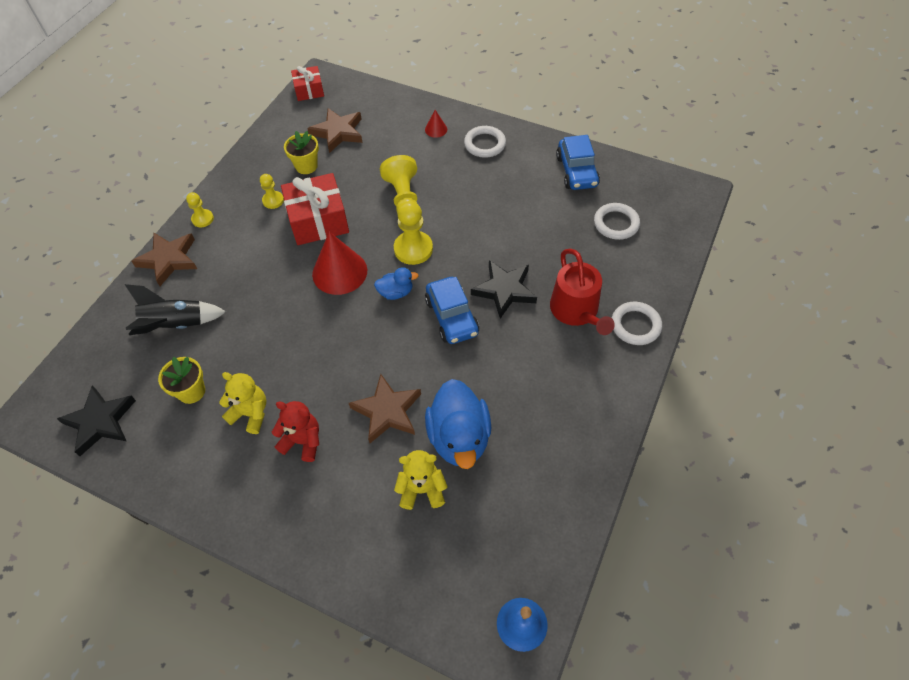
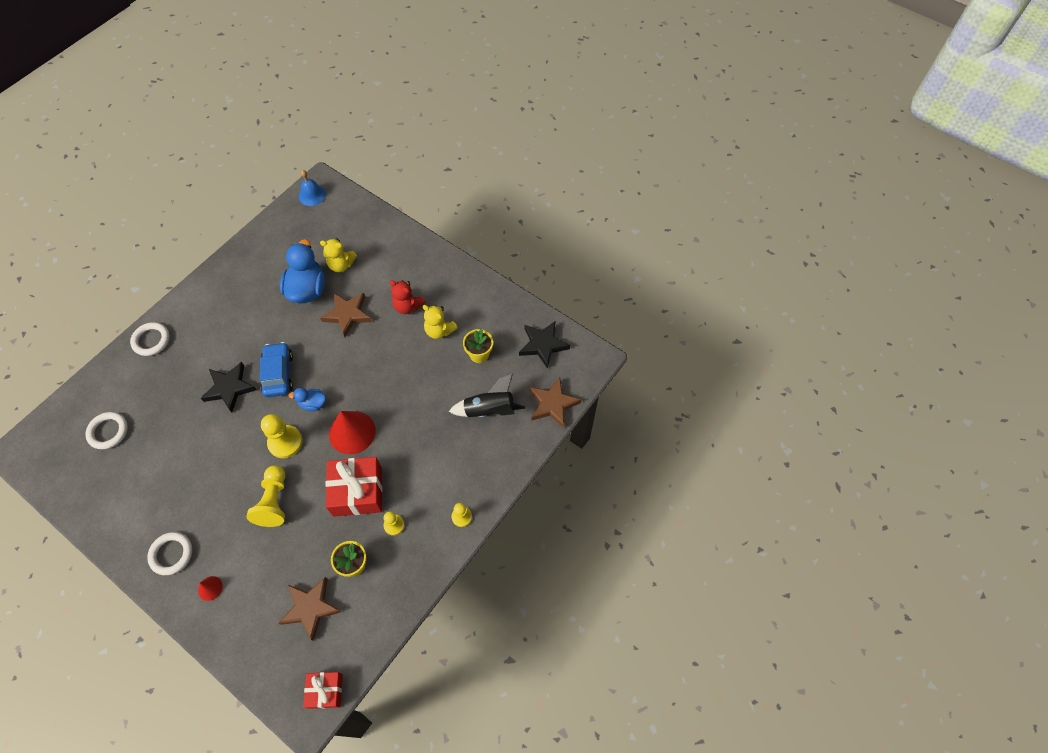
camera: 170 degrees left, 5 degrees up
(169, 260) = (494, 476): brown star -> brown star (553, 404)
(576, 171) = (106, 498): blue car -> none
(576, 311) = (186, 360): red watering can -> none

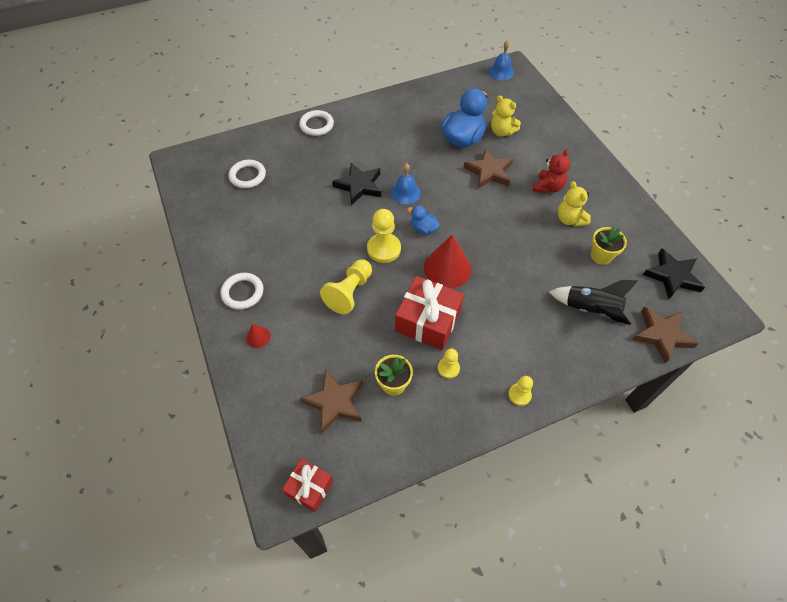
camera: 30 degrees right, 5 degrees down
(278, 374) = (405, 192): blue car -> blue bell
(407, 306) = (548, 187): red teddy bear -> red teddy bear turned 120 degrees counterclockwise

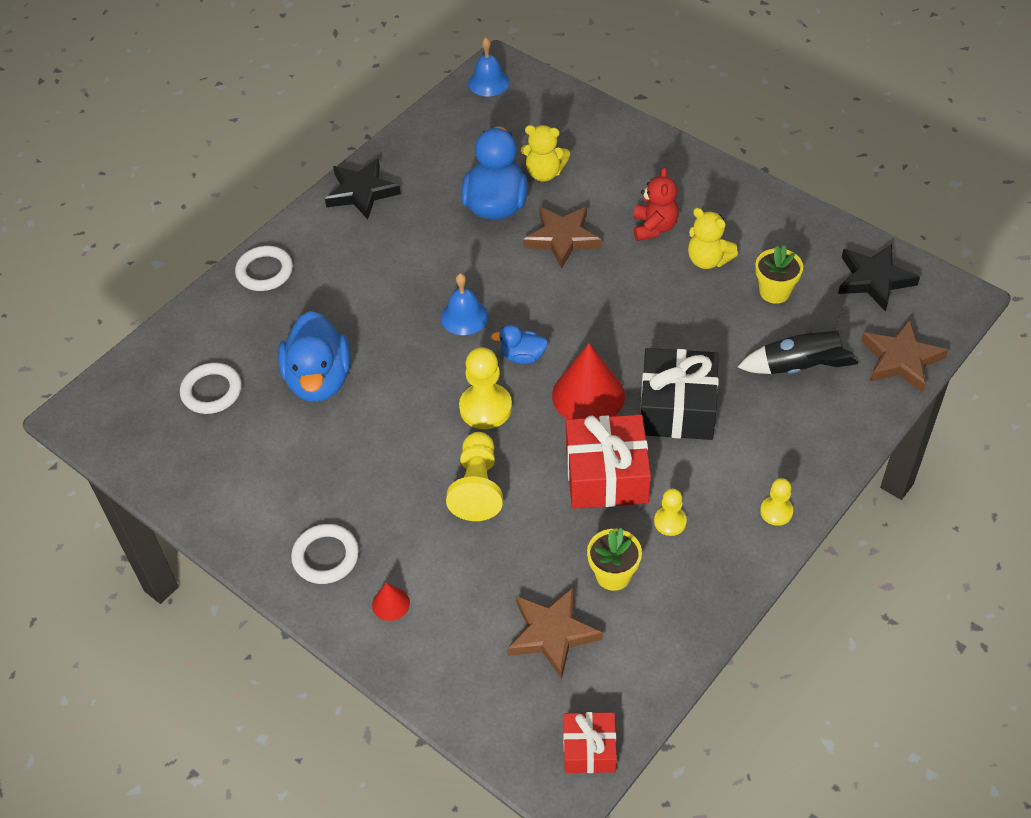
camera: 25 degrees left, 5 degrees down
(305, 194) = (319, 380): none -> blue duck
(359, 186) = (391, 335): black star -> black star (362, 192)
(496, 300) = (677, 408): none -> black gift

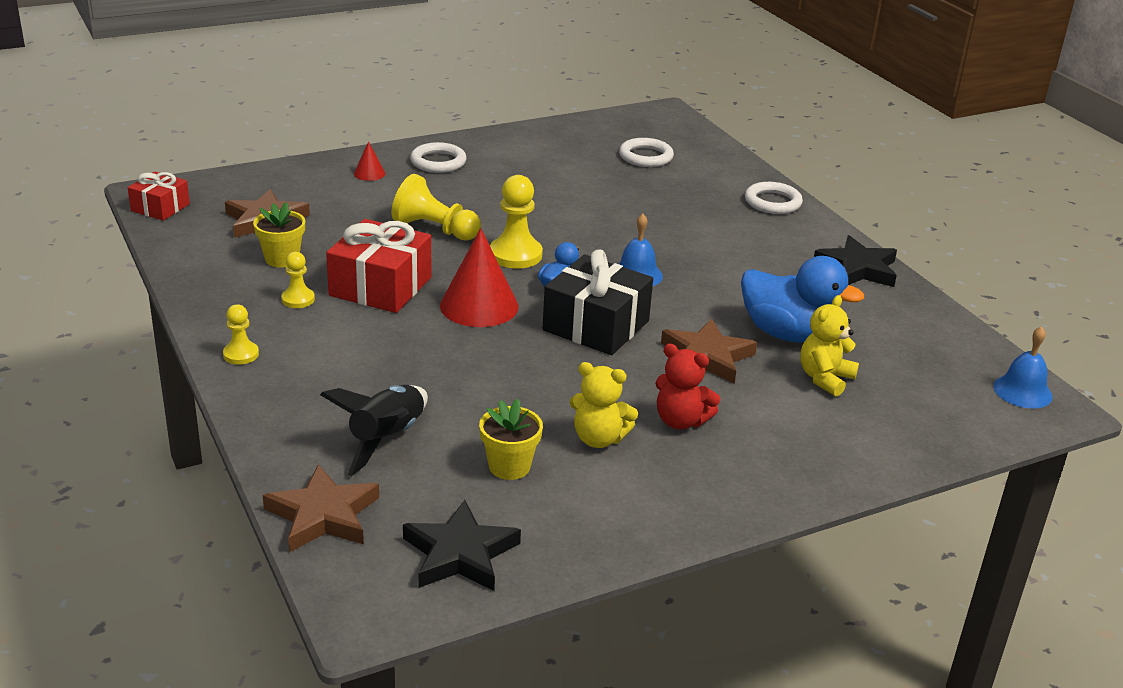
camera: 110 degrees right, 20 degrees down
(319, 380) = (618, 196): blue duck -> none
(677, 408) = (414, 346): black gift -> black gift (596, 325)
(708, 260) = (599, 439): yellow teddy bear -> yellow teddy bear turned 135 degrees counterclockwise

